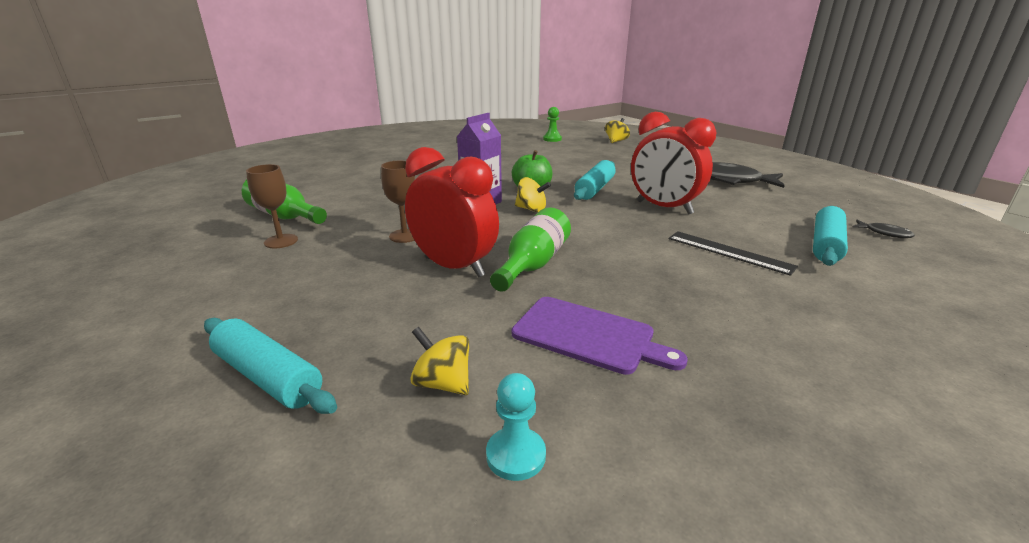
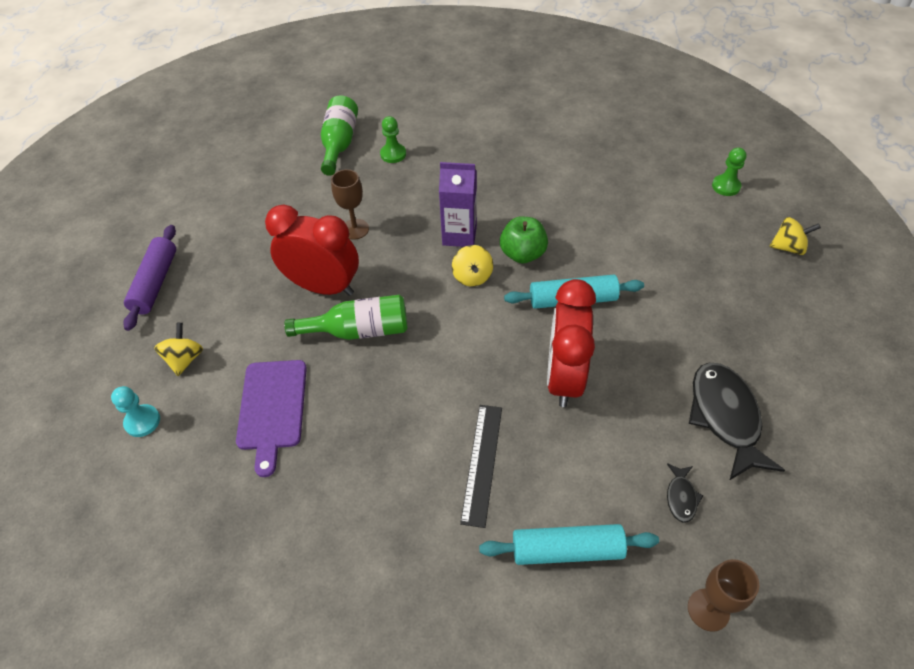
camera: 60 degrees right, 25 degrees up
(268, 377) = (155, 283): turquoise rolling pin -> purple rolling pin
(281, 241) = (300, 173): brown goblet -> brown goblet (708, 609)
(346, 201) = (393, 154): none -> green pawn
(454, 267) = (323, 287): red clock -> red clock turned 75 degrees counterclockwise
(884, 233) = (656, 613): black fish -> black fish (681, 497)

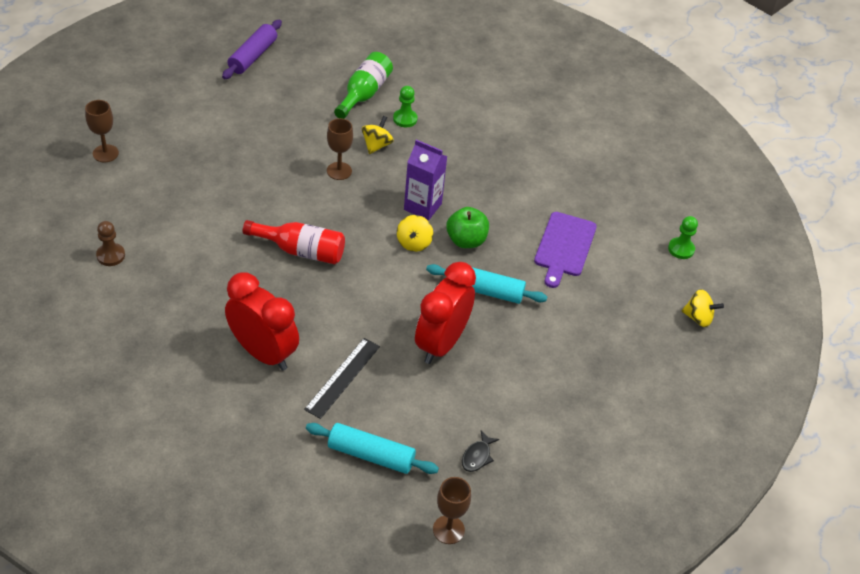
camera: 15 degrees right, 5 degrees down
(88, 302) = (105, 153): none -> brown goblet
(142, 421) = (111, 255): turquoise pawn -> brown pawn
(155, 283) = (162, 157): purple rolling pin -> purple rolling pin (253, 56)
(185, 359) = (159, 223): yellow spinning top -> yellow spinning top (376, 145)
(272, 408) = (208, 282): purple cutting board -> purple cutting board (564, 247)
(323, 287) = (290, 208): red clock -> red clock (263, 353)
(359, 330) = (301, 251): green bottle -> red bottle
(725, 417) = (550, 419): black fish -> none

